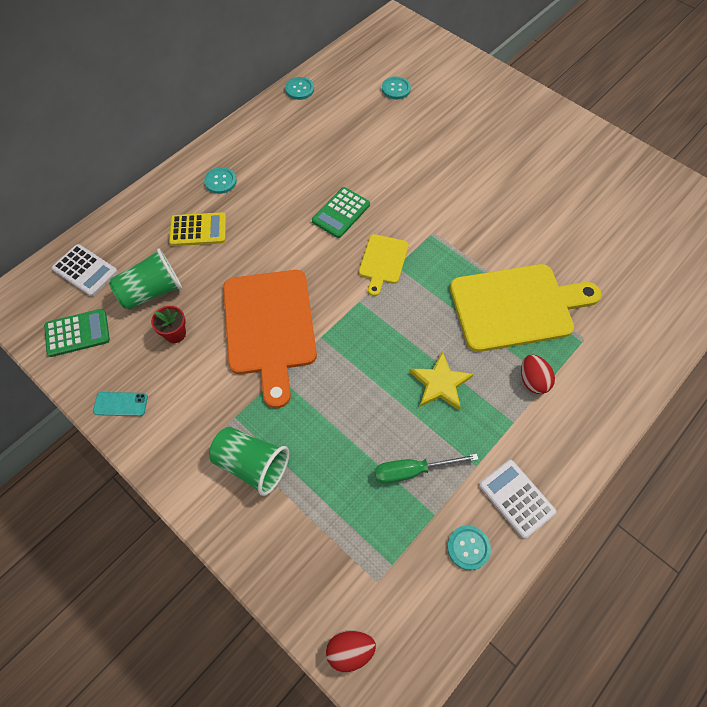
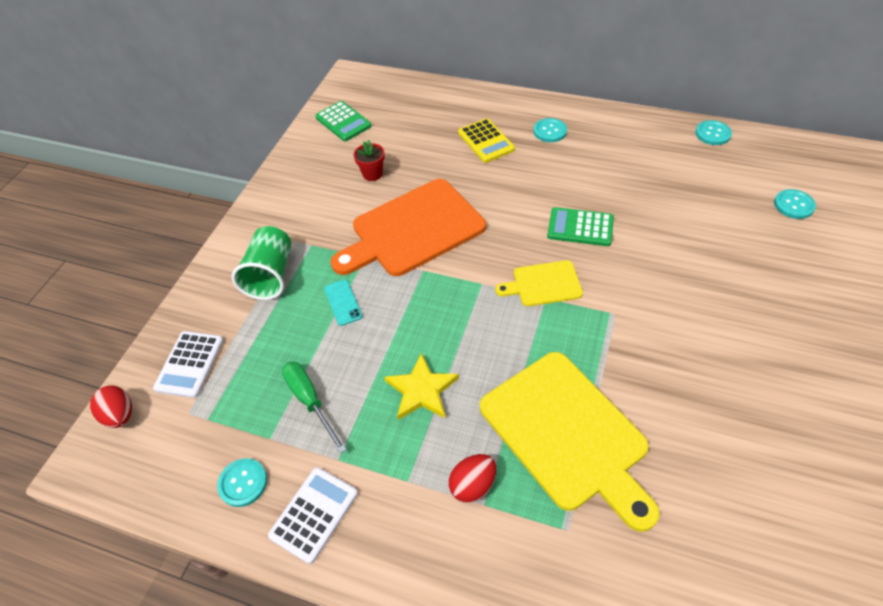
camera: 70 degrees right, 10 degrees down
(85, 270) = (402, 99): white calculator -> white calculator (190, 364)
(120, 404) = (293, 172): turquoise phone -> turquoise phone (343, 302)
(151, 292) = (405, 142): green cup -> none

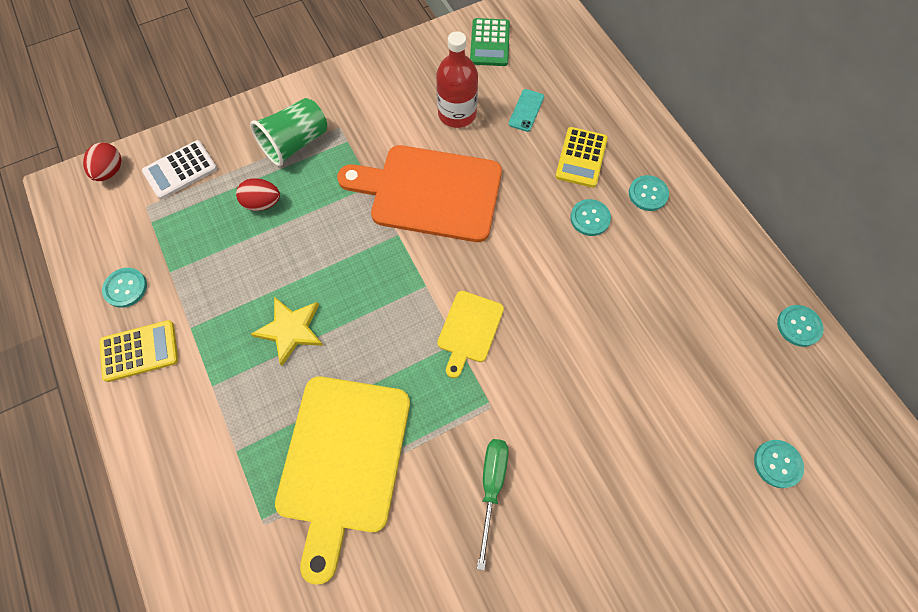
camera: 40 degrees right, 15 degrees up
(310, 401) = (218, 268): green screwdriver -> green screwdriver (491, 487)
(314, 514) = (139, 351): white calculator -> yellow calculator
(343, 302) = (317, 210): turquoise phone -> turquoise phone (526, 110)
(372, 174) = (457, 114): red flower pot -> red bottle
(473, 485) = (244, 431): red egg -> red egg (262, 203)
(534, 168) = (590, 218): none -> turquoise button
(543, 284) = (469, 329): yellow cutting board -> yellow cutting board turned 105 degrees counterclockwise
(580, 227) = (558, 308): green calculator -> none

